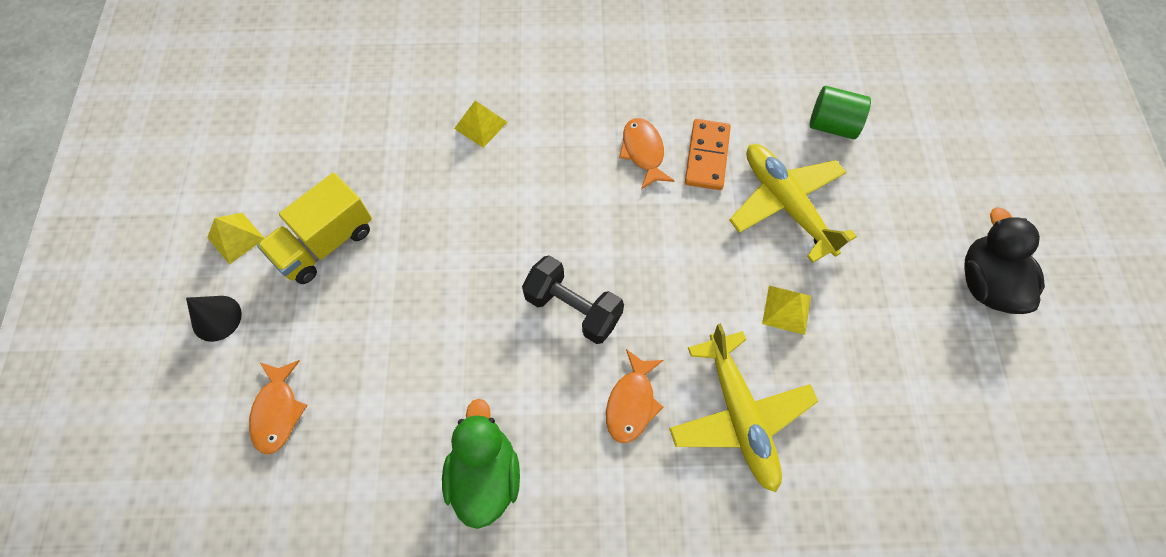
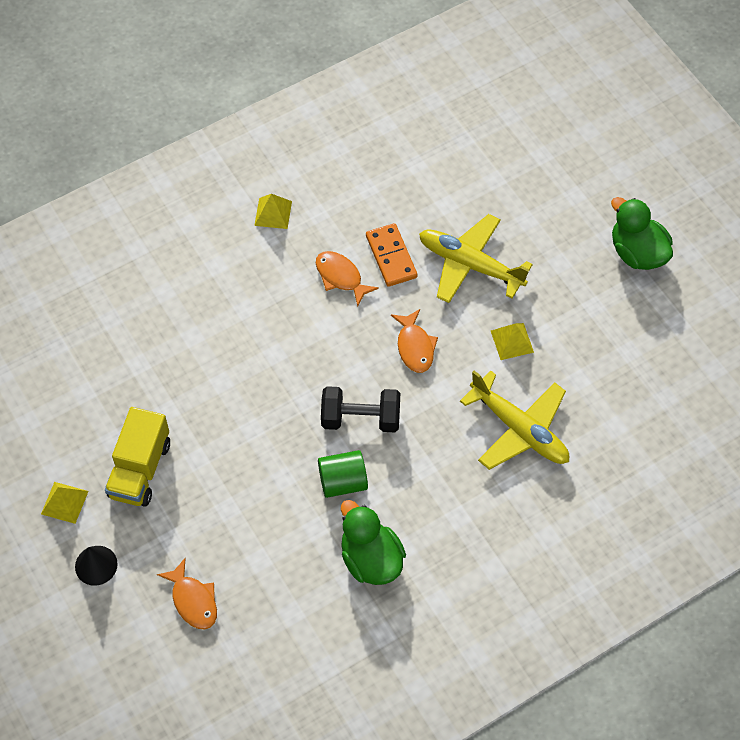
camera: 30 degrees left, 5 degrees down
(480, 125) = (199, 319): yellow pyramid -> yellow pyramid (273, 213)
(631, 402) = (442, 460): orange fish -> orange fish (415, 347)
(832, 125) = (470, 186): green cylinder -> green cylinder (343, 482)
(986, 283) = (637, 253): black duck -> green duck

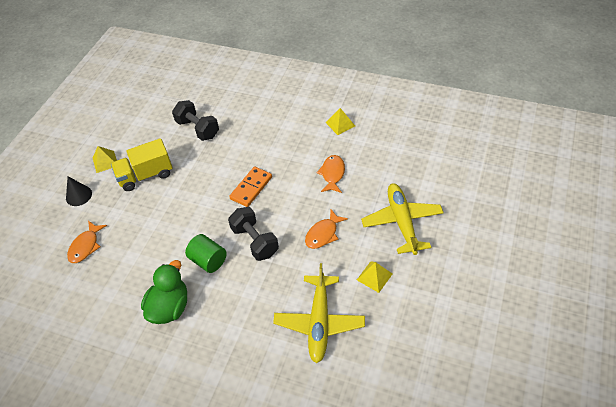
camera: 55 degrees right, 10 degrees down
(118, 364) = (198, 129): none -> black dumbbell
(391, 256) = (368, 185): orange domino -> orange domino (251, 188)
(637, 253) = (506, 298): green duck -> none

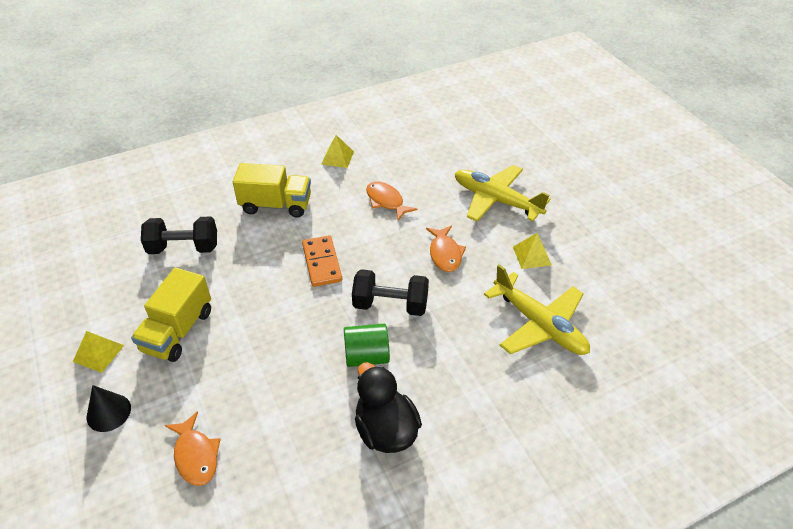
camera: 50 degrees left, 5 degrees down
(170, 307) = (385, 430): green duck -> black duck
(270, 134) = (276, 205): none -> yellow truck

